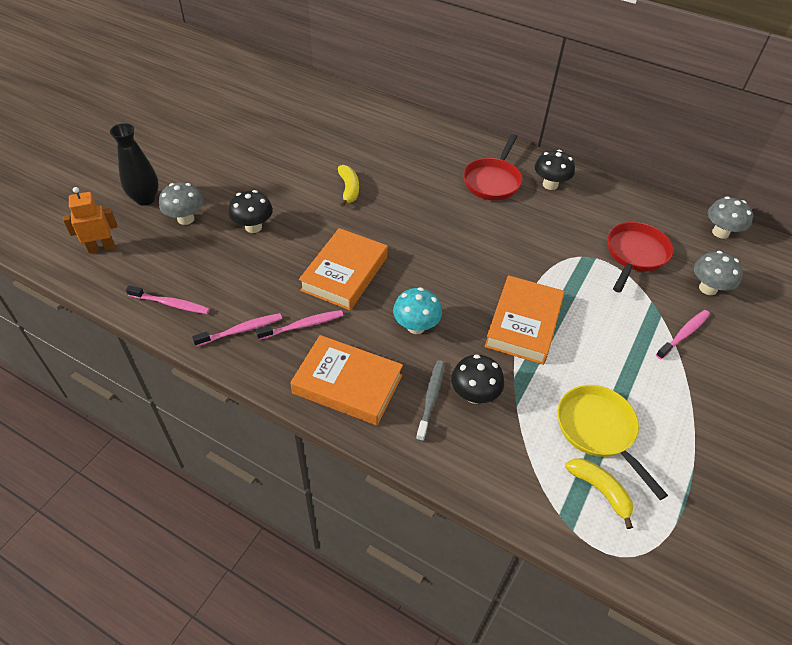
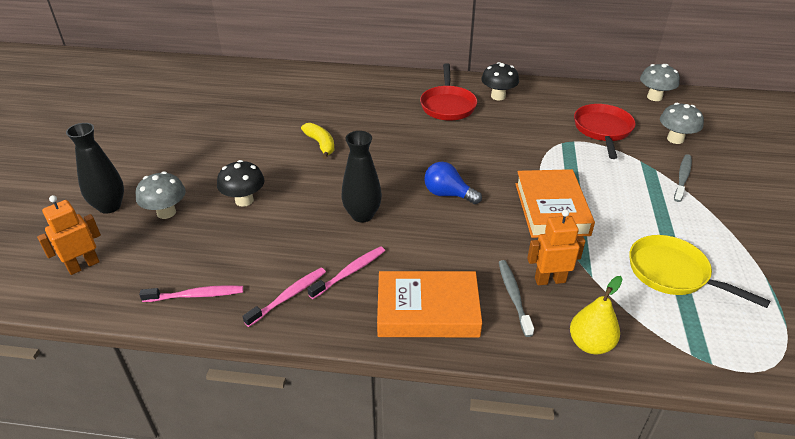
camera: 20 degrees left, 10 degrees down
(345, 273) = (362, 215): orange book -> black vase
(416, 326) = (459, 240): turquoise mushroom -> none
(434, 277) = (448, 194): none -> blue light bulb
(471, 468) = (590, 344): none -> yellow pear
(474, 395) = (550, 280): black mushroom -> orange robot
(600, 490) = (709, 321): yellow banana -> none
(683, 334) = (682, 178): pink toothbrush -> grey toothbrush

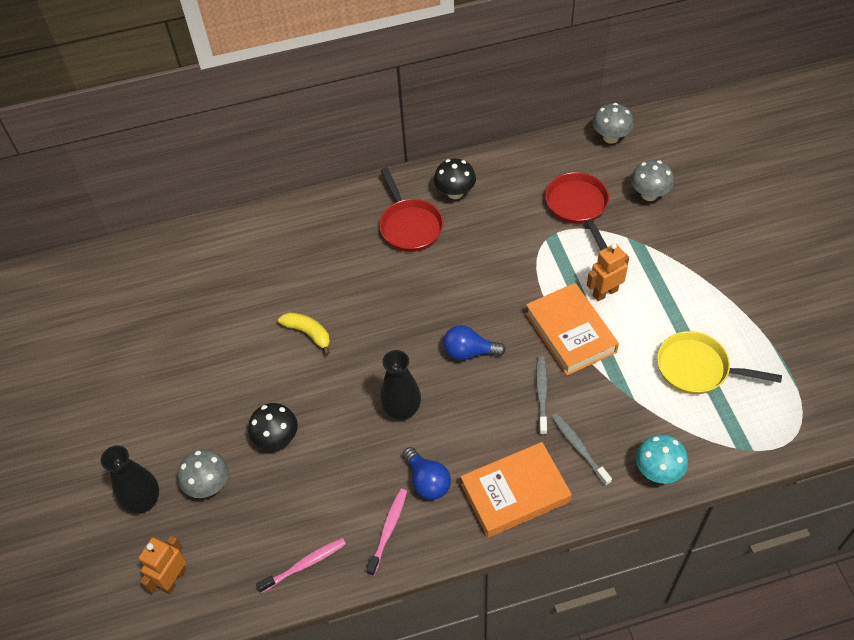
camera: 20 degrees left, 15 degrees up
(349, 272) = (427, 481): pink toothbrush -> blue light bulb
(550, 280) = (601, 417): orange robot -> orange robot (605, 292)
(590, 344) = (658, 471): yellow pear -> turquoise mushroom
(682, 178) = (671, 246): grey toothbrush -> grey toothbrush (541, 394)

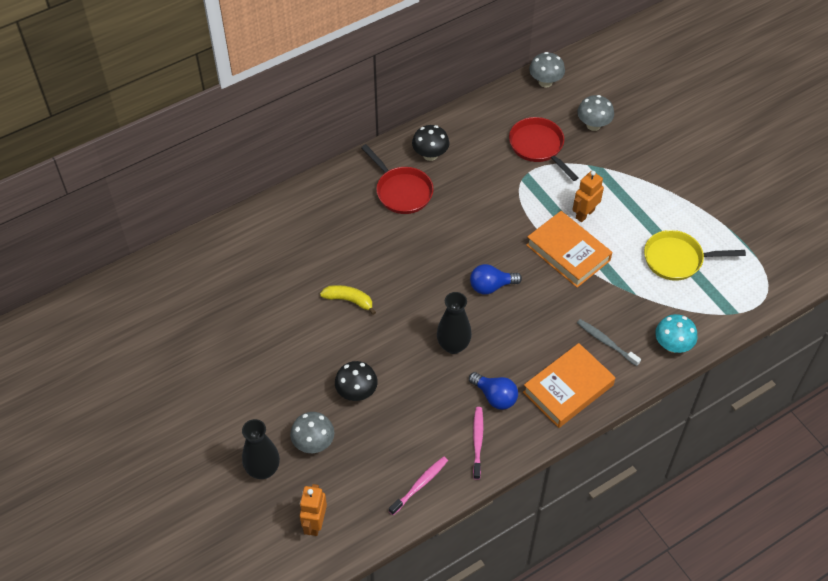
camera: 20 degrees left, 0 degrees up
(541, 394) = (562, 307): grey toothbrush -> none

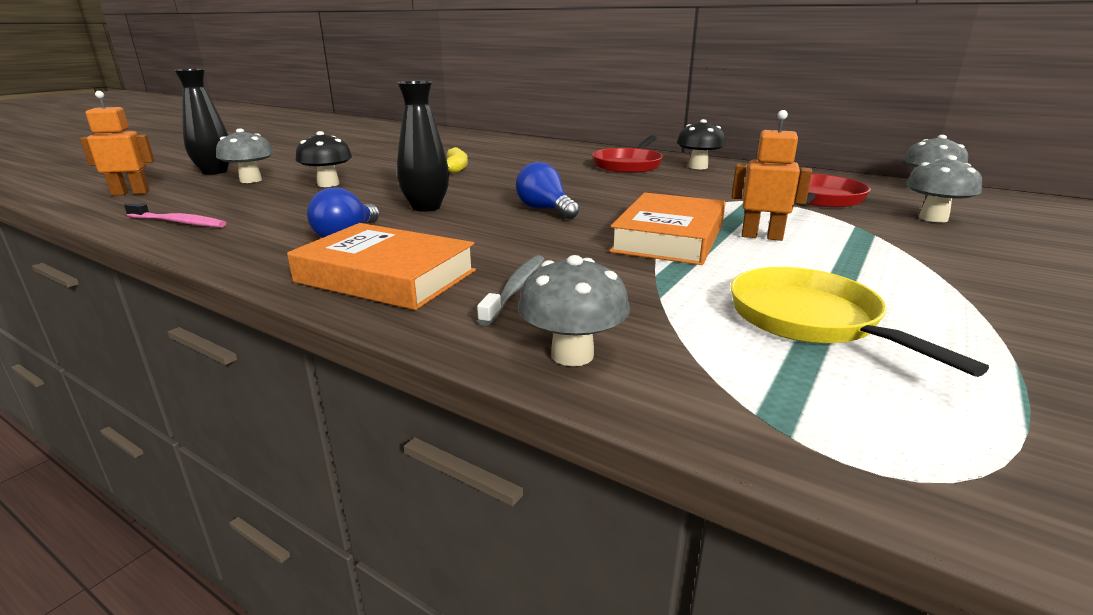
camera: 65 degrees right, 30 degrees down
(477, 441) = (257, 238): pink toothbrush -> none
(672, 345) = (572, 355): turquoise mushroom -> grey mushroom

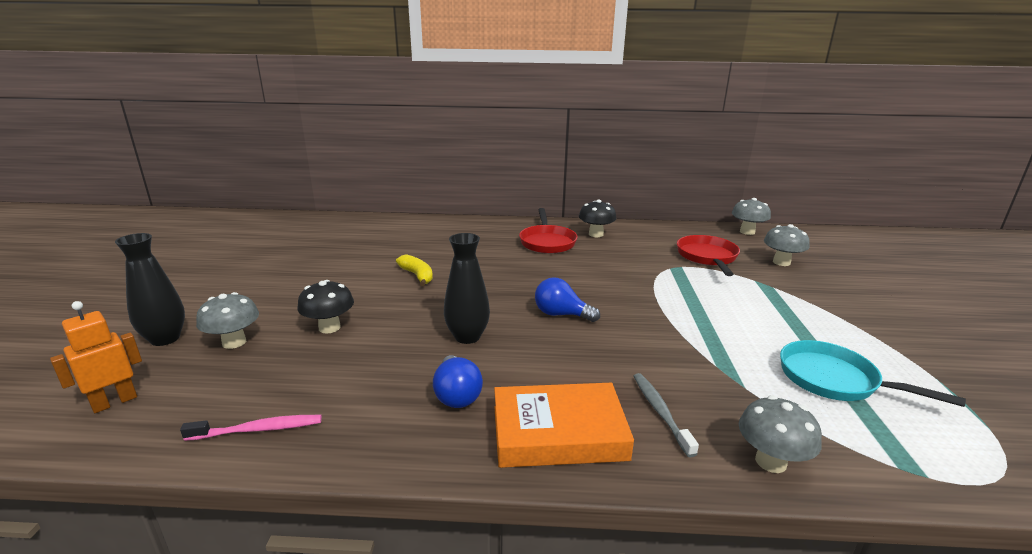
camera: 30 degrees left, 0 degrees up
(669, 238) = (677, 324): orange book -> none
(761, 236) = (723, 306): orange robot -> none
(810, 320) = (834, 380): yellow pan -> turquoise pan

